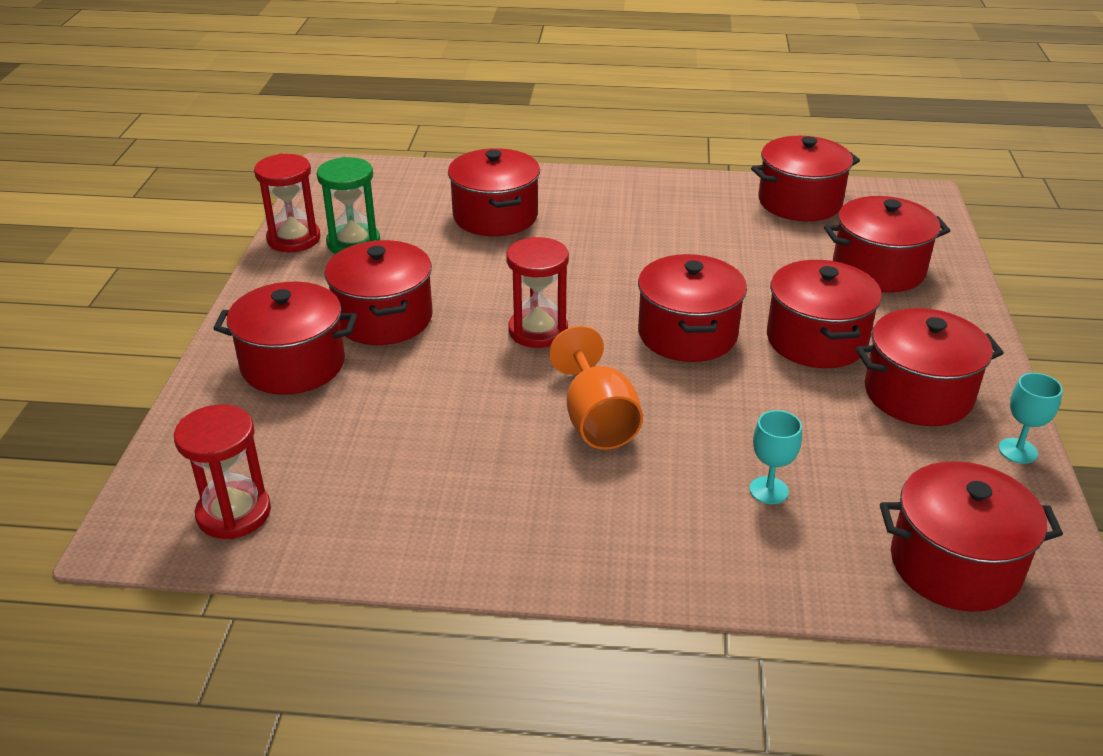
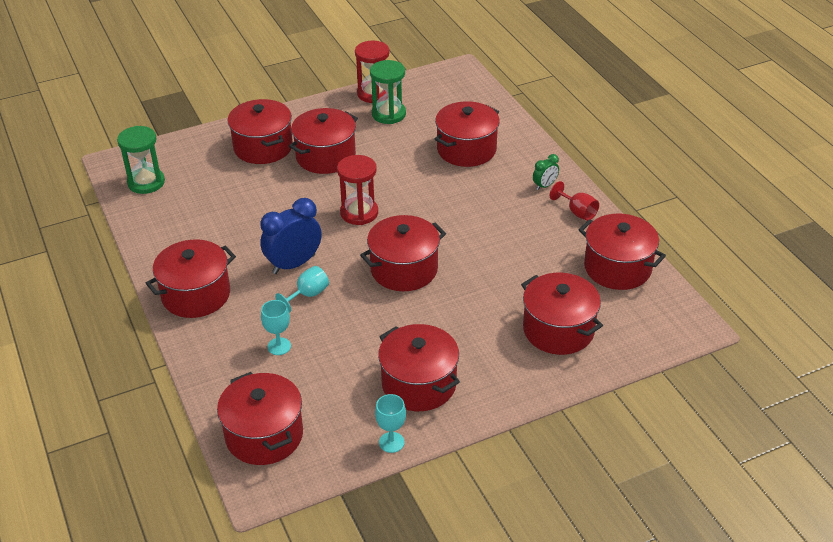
camera: 60 degrees right, 5 degrees up
(234, 513) = (146, 182): red hourglass -> green hourglass
(597, 420) = (294, 264): orange goblet -> blue clock
(619, 194) = (544, 186): none -> green clock
(675, 429) = (308, 295): none -> turquoise goblet
(685, 191) = (577, 212): none -> red goblet
(816, 340) = (443, 324): red pot -> red pot (196, 295)

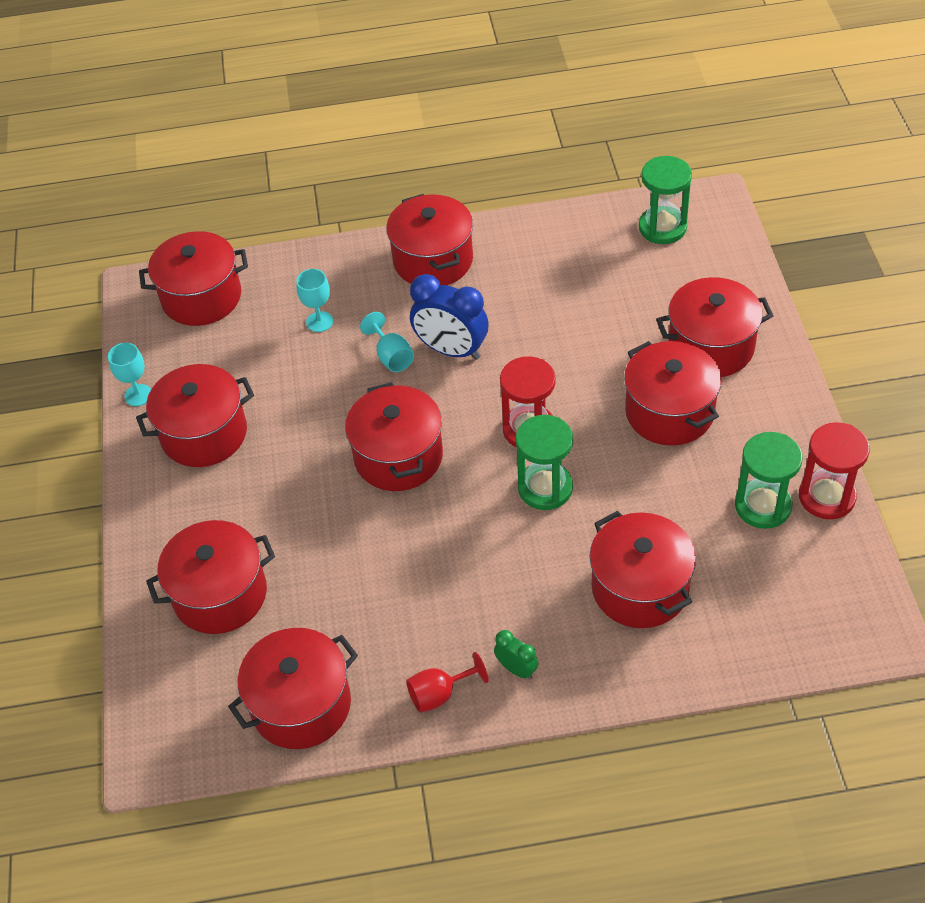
camera: 110 degrees right, 10 degrees up
(294, 264) = (451, 350): blue clock -> blue clock turned 135 degrees clockwise
(406, 197) = (545, 488): none -> green hourglass
(544, 186) = (516, 669): green clock -> green clock turned 150 degrees clockwise

